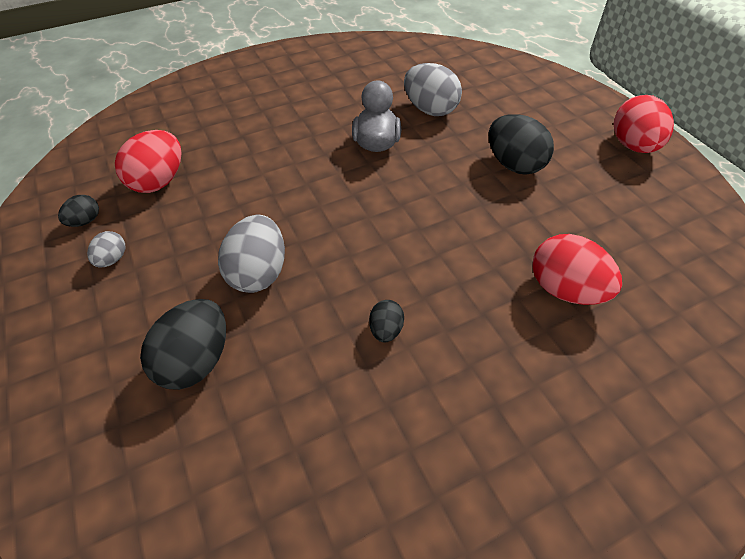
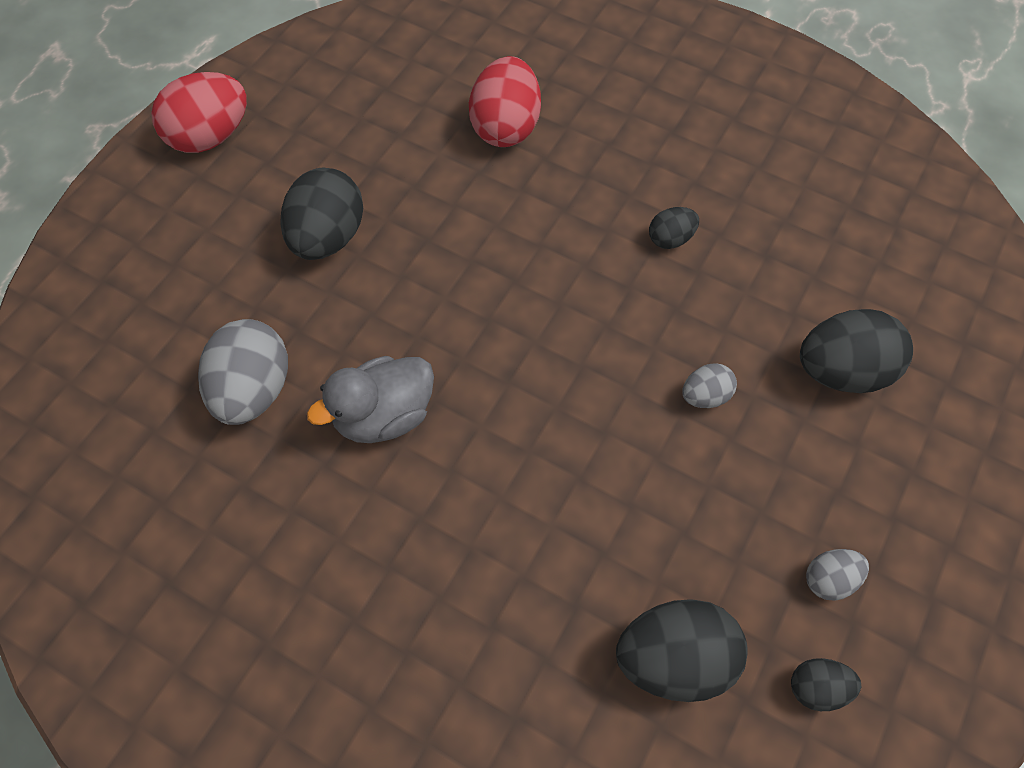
camera: 125 degrees left, 10 degrees up
(159, 181) = (674, 660): red egg -> black egg
(259, 273) = (705, 396): grey egg -> grey egg, size x0.52

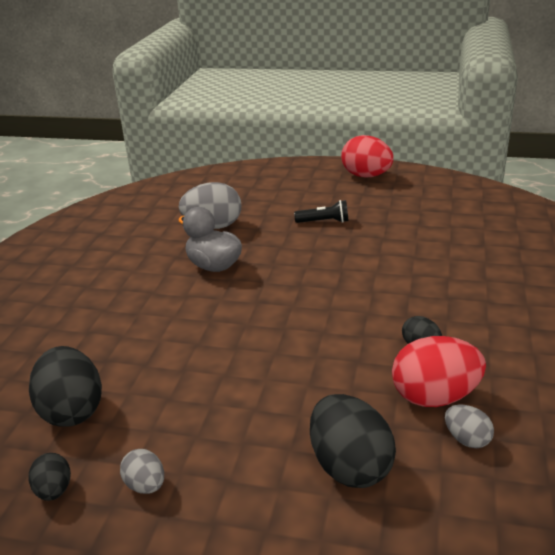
camera: 75 degrees right, 30 degrees down
(328, 238) = (324, 222): black egg -> black flashlight
(505, 127) = (461, 257): red egg -> red egg (434, 397)
(705, 396) = (286, 389): grey egg -> grey egg (467, 439)

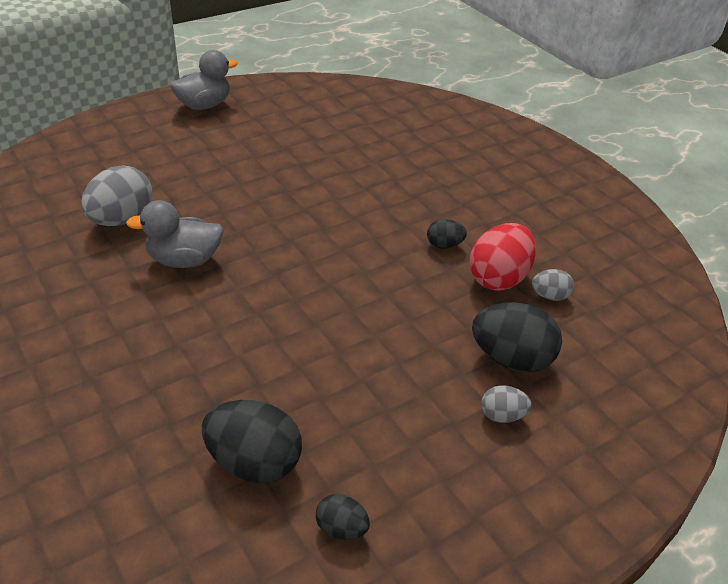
camera: 50 degrees left, 10 degrees up
(145, 485) = (404, 470): grey egg -> grey egg (502, 416)
(324, 222) = (228, 169): black flashlight -> none
(366, 176) = (204, 105): red egg -> grey duck

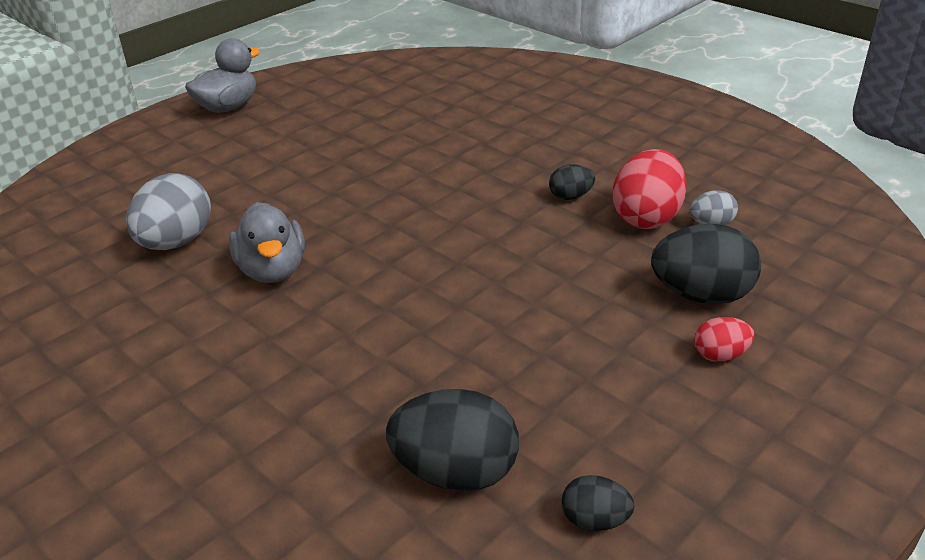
camera: 10 degrees left, 5 degrees down
(184, 260) = (272, 270): grey duck -> grey duck turned 90 degrees counterclockwise
(502, 416) = (720, 355): grey egg -> red egg

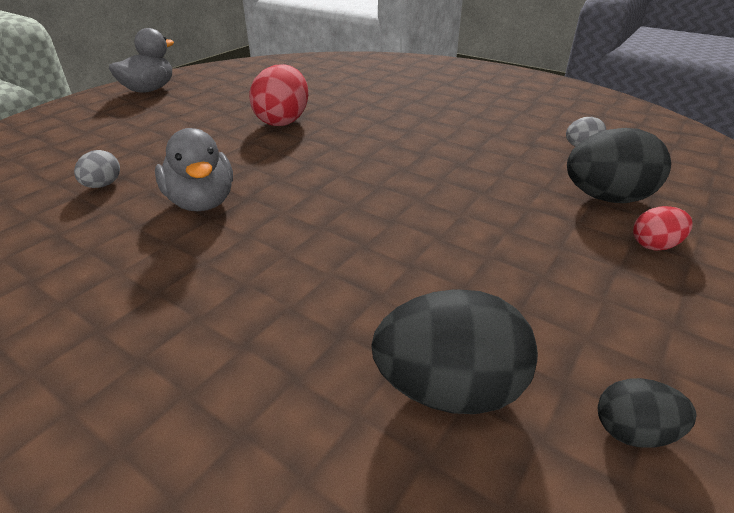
camera: 10 degrees left, 0 degrees up
(176, 242) = (103, 185): grey egg -> grey egg, size x0.52
(570, 196) = (457, 135): black egg -> none
(646, 218) = (527, 146): red egg -> red egg (283, 121)

